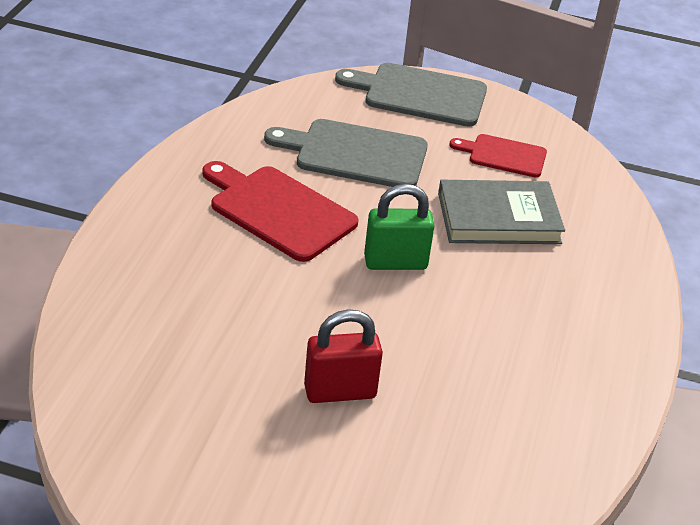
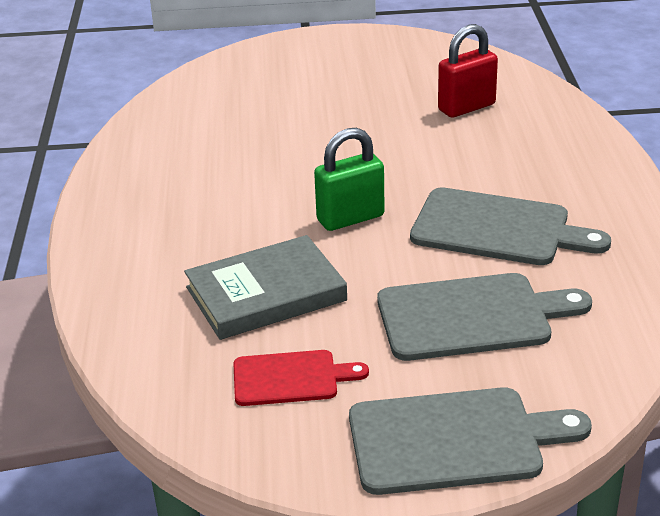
camera: 165 degrees right, 5 degrees down
(278, 211) = (497, 229): red cutting board -> grey cutting board
(340, 392) = (336, 122): red padlock -> red padlock (466, 107)

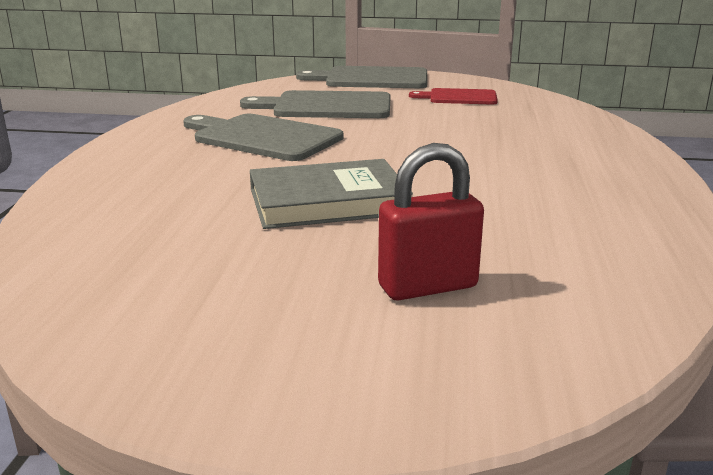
camera: 170 degrees left, 10 degrees down
(266, 294) = (474, 124): grey book -> grey book (328, 202)
(350, 218) = (389, 153): green padlock -> none
(466, 107) = (175, 232): red padlock -> red padlock (427, 287)

